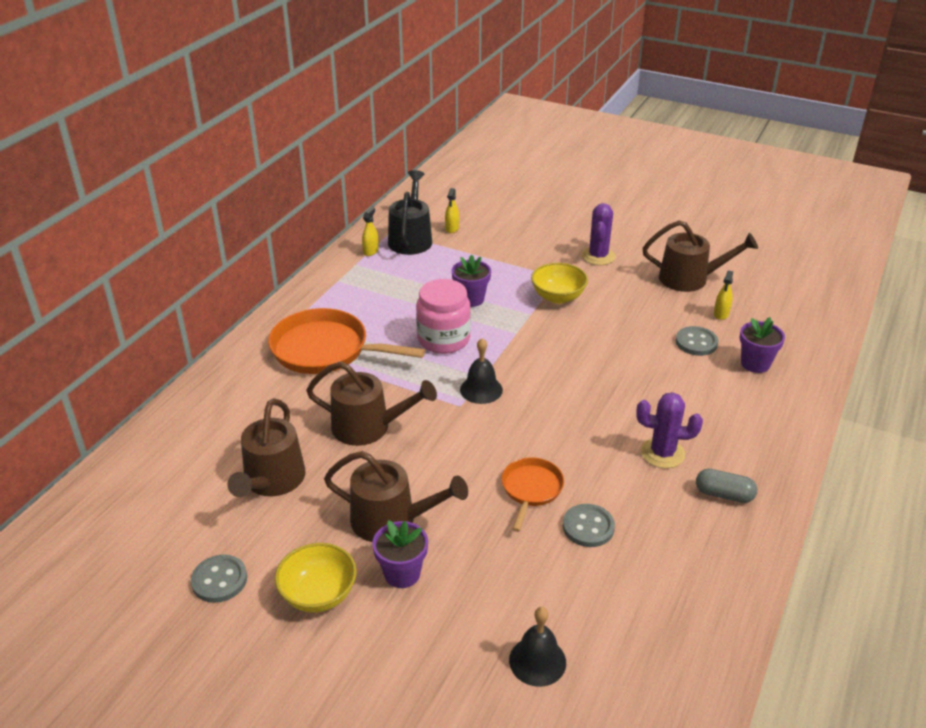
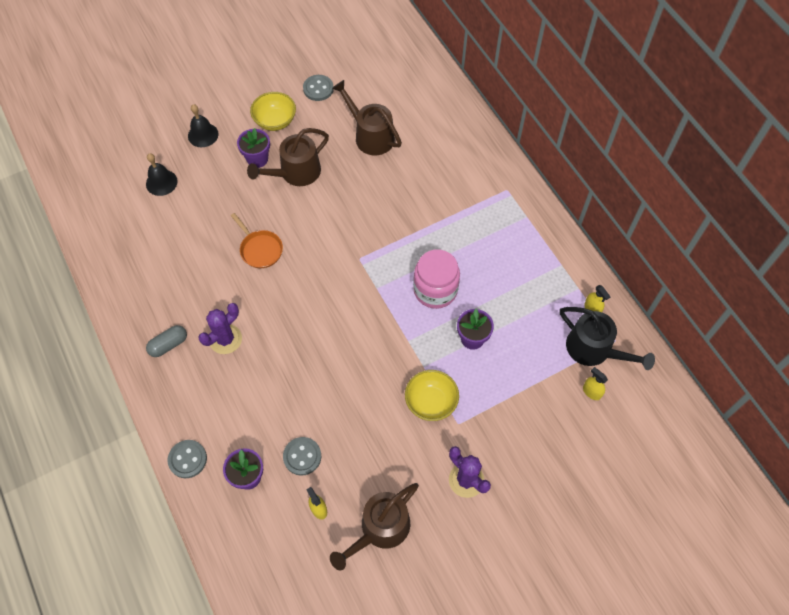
camera: 125 degrees right, 25 degrees up
(325, 350) = (475, 215): orange pan -> none
(368, 427) = (378, 200): brown watering can -> none
(481, 389) = (364, 279): black bell -> black bell (203, 135)
(588, 527) = (211, 258): grey button -> grey button (187, 459)

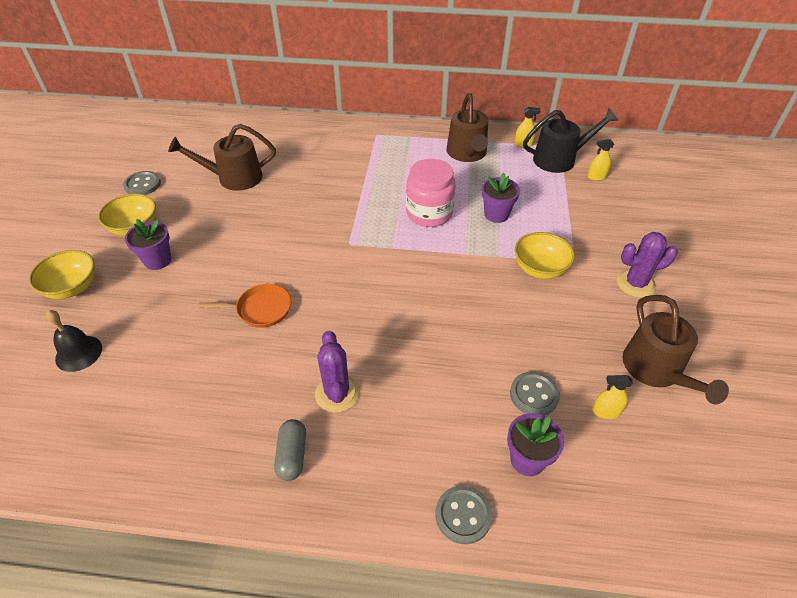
camera: 55 degrees left, 15 degrees down
(203, 135) = (72, 288): black bell -> yellow bowl
(296, 173) = (208, 241): brown watering can -> brown watering can (467, 153)

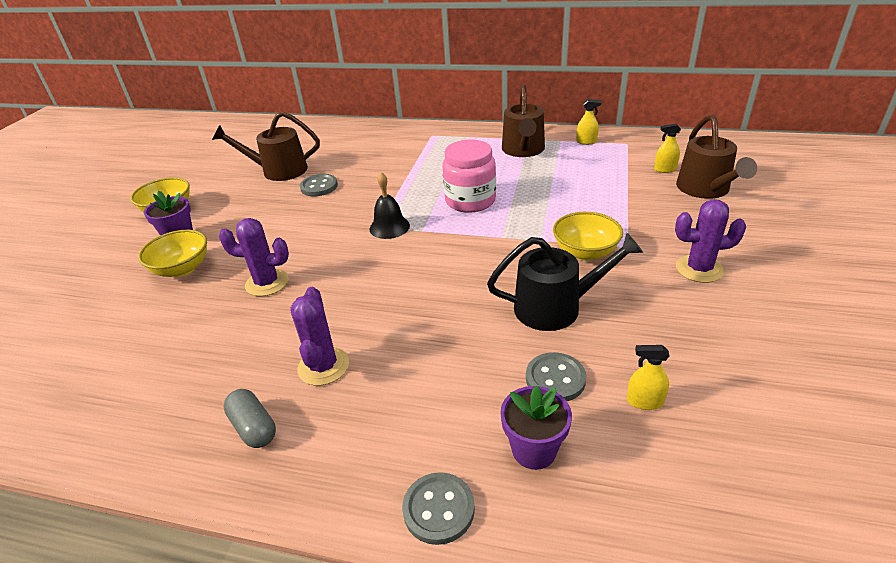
camera: 10 degrees right, 10 degrees down
(72, 288) = (89, 259): yellow bowl -> yellow bowl (182, 269)
(79, 353) = (70, 317): black bell -> black bell (389, 227)
(143, 185) = (190, 176): grey button -> grey button (319, 187)
(261, 309) = (267, 283): orange pan -> purple cactus
(292, 455) = (253, 427): grey capsule -> grey capsule turned 45 degrees counterclockwise
(496, 214) = (544, 202): purple flower pot -> none
(559, 159) = (624, 154): black watering can -> black watering can (556, 307)
(656, 370) = (716, 359): brown watering can -> brown watering can (705, 189)

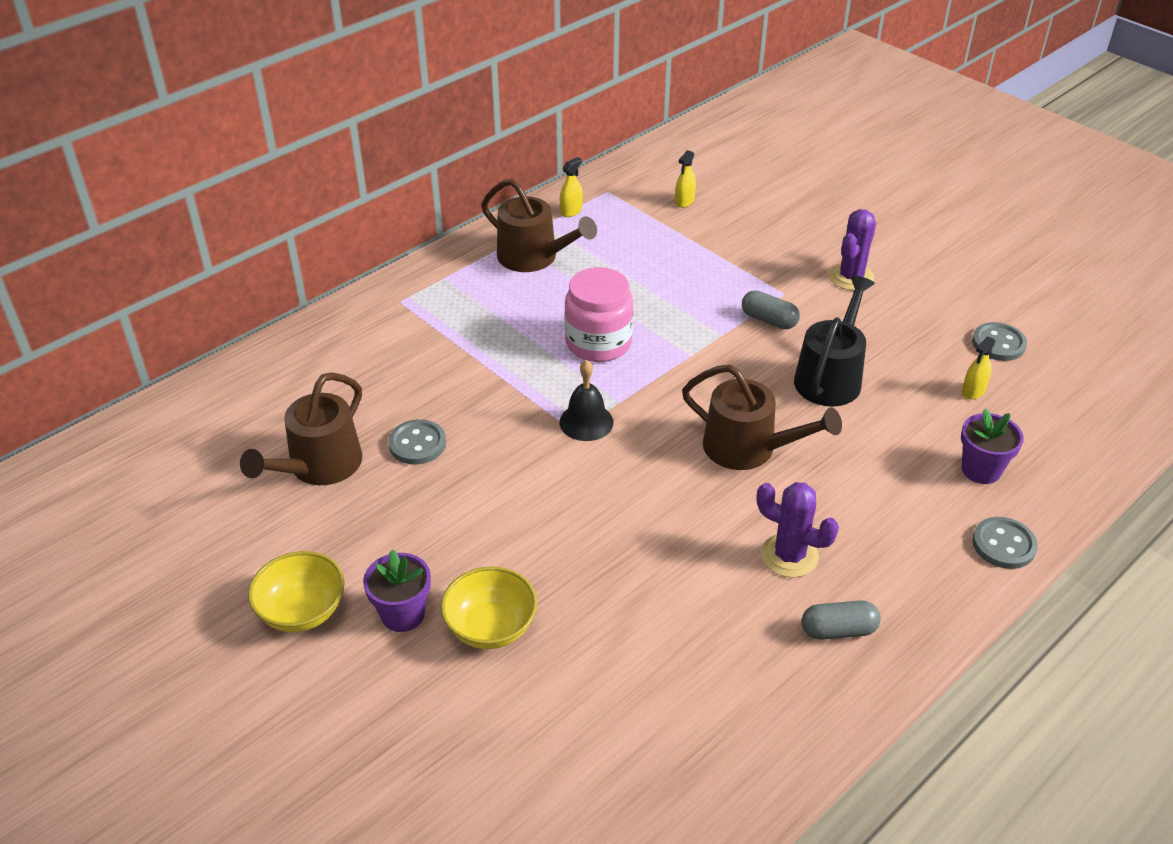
camera: 60 degrees left, 5 degrees up
(267, 283) = (602, 557): purple cactus -> none
(555, 379) = (916, 422): grey button -> grey button (998, 343)
(585, 252) = (769, 320): yellow bowl -> grey capsule
(705, 189) = (743, 203): brown watering can -> brown watering can (748, 448)

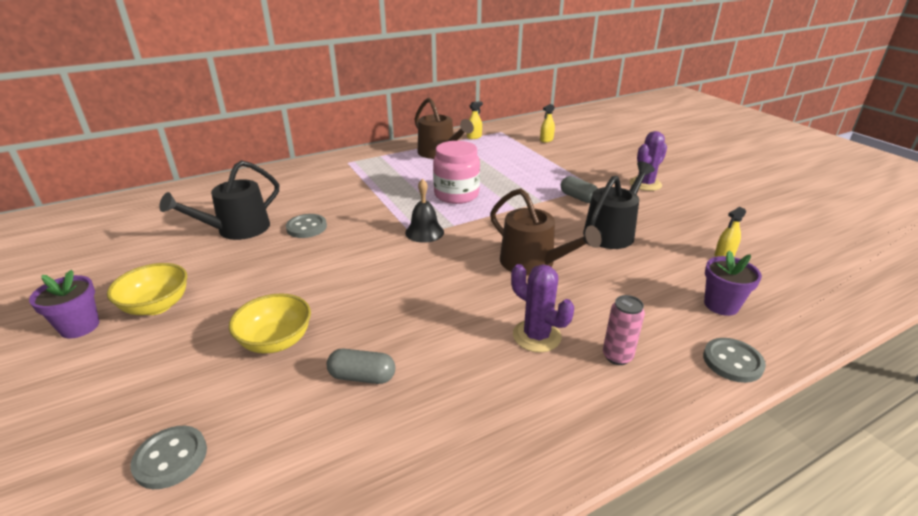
camera: 15 degrees right, 10 degrees down
(319, 466) = (237, 229): brown watering can -> black watering can
(403, 614) = (221, 321): purple flower pot -> purple flower pot (80, 327)
(838, 630) = (558, 400): grey capsule -> grey capsule (362, 377)
(884, 564) = (617, 356): none -> pink can
(998, 343) = (750, 231): grey button -> grey button (170, 458)

